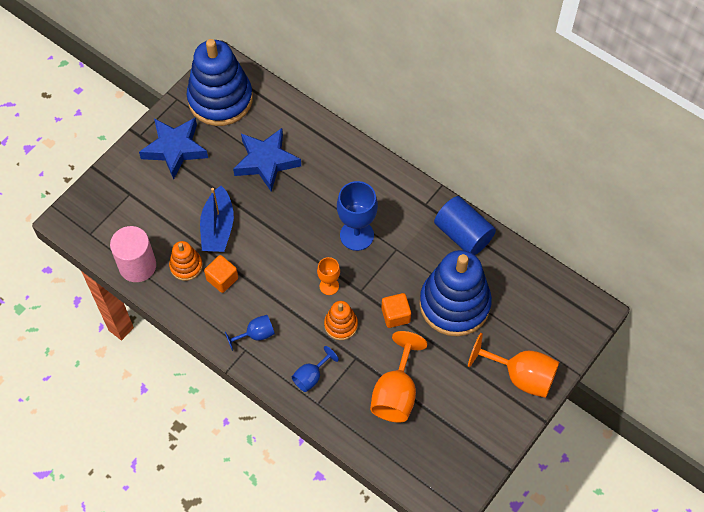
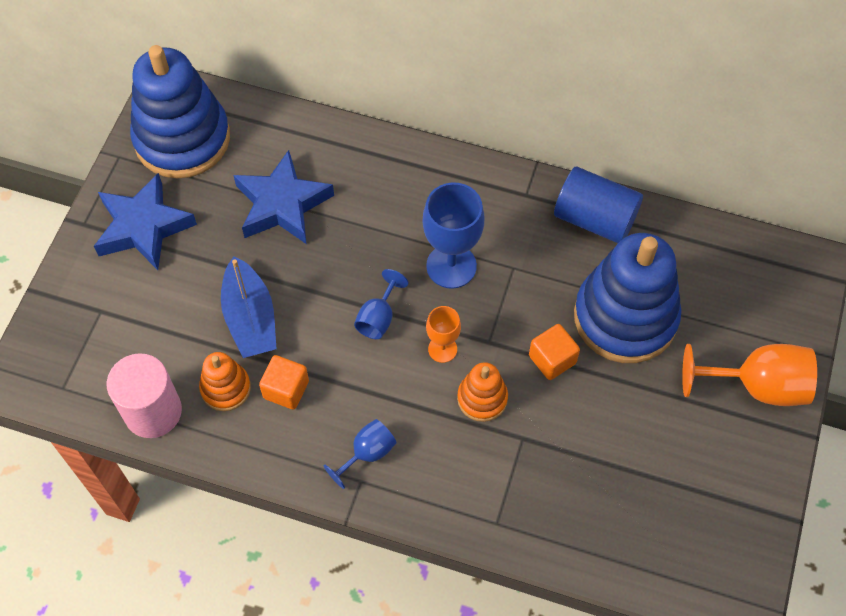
camera: 20 degrees left, 0 degrees up
(311, 377) = (471, 487): blue goblet -> blue goblet (378, 318)
(396, 393) = (600, 469): orange goblet -> none

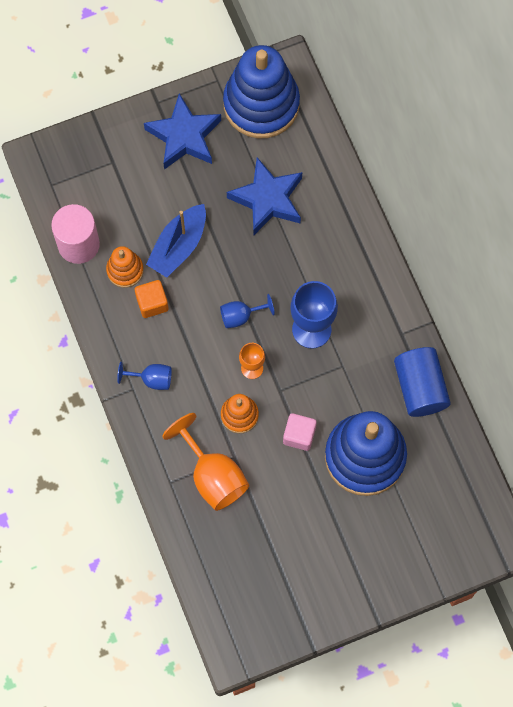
camera: 50 degrees right, 10 degrees up
(552, 359) = (299, 435): orange cube -> pink cube
(757, 385) = (384, 567): orange goblet -> orange goblet (213, 476)

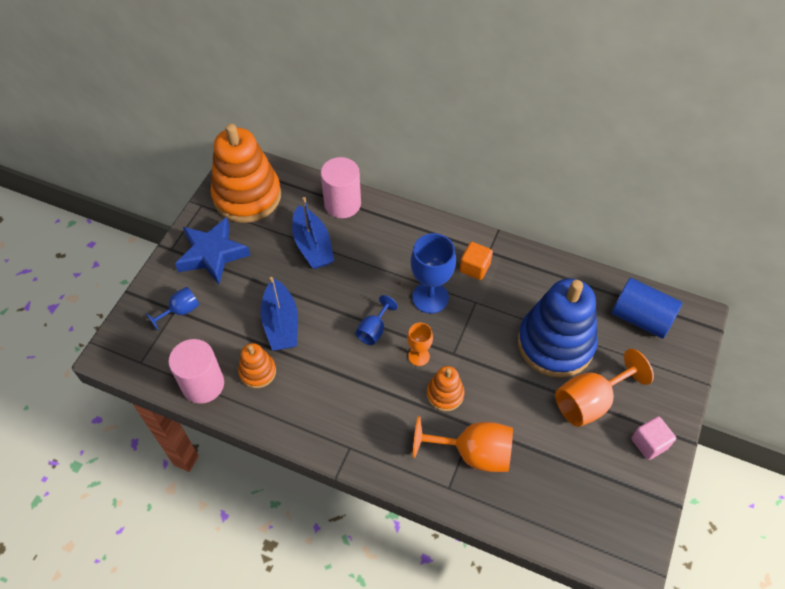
camera: 45 degrees left, 15 degrees down
(152, 303) = (301, 376): orange cube -> orange cube (474, 268)
(152, 379) = (356, 427): blue goblet -> blue goblet (180, 311)
(261, 104) = (247, 196): blue stacking toy -> orange stacking toy
(268, 199) = (313, 245): blue star -> blue boat
(299, 435) = (499, 370): pink cube -> pink cube (649, 443)
(330, 181) = (342, 204): none -> pink cylinder
(338, 522) = (590, 401): none -> orange goblet
(420, 387) = (537, 272): blue cylinder -> blue cylinder (641, 318)

